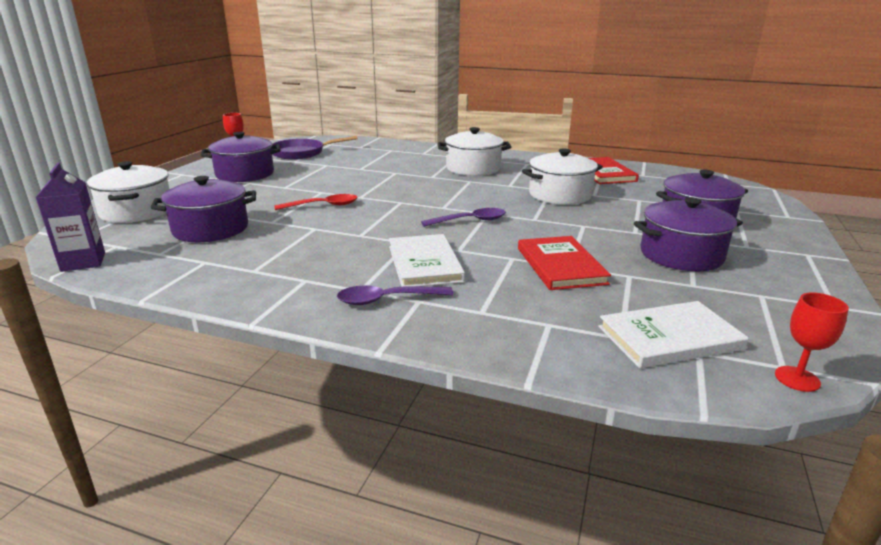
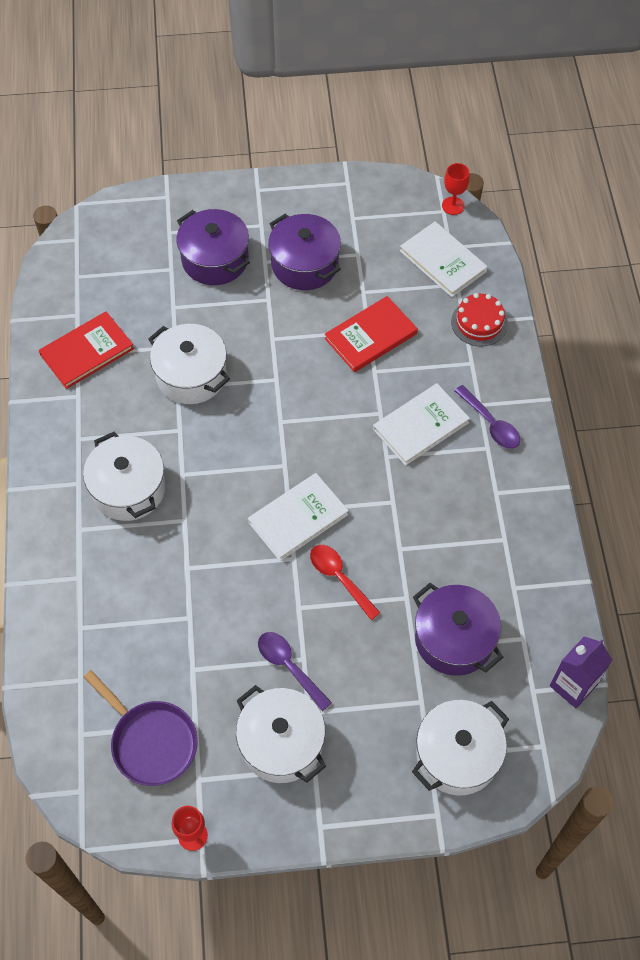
camera: 115 degrees left, 35 degrees up
(245, 174) = (281, 743): purple pot -> white pot
(390, 203) = (298, 518): none -> white book
(470, 221) = (309, 428): purple spoon -> purple spoon (289, 667)
(543, 335) = (479, 323): none -> red cake

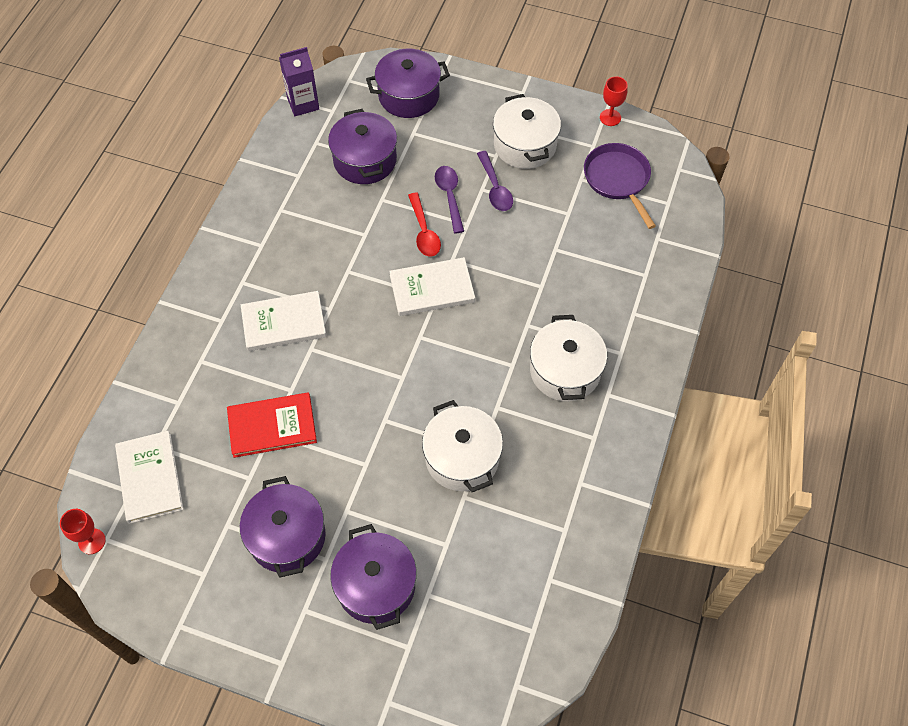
camera: 155 degrees left, 0 degrees up
(87, 352) = (554, 529): red book -> none
(457, 755) = (408, 96): white pot -> purple pot
(479, 323) = (165, 397): red cake -> none
(490, 424) = (224, 300): purple spoon -> purple spoon (449, 196)

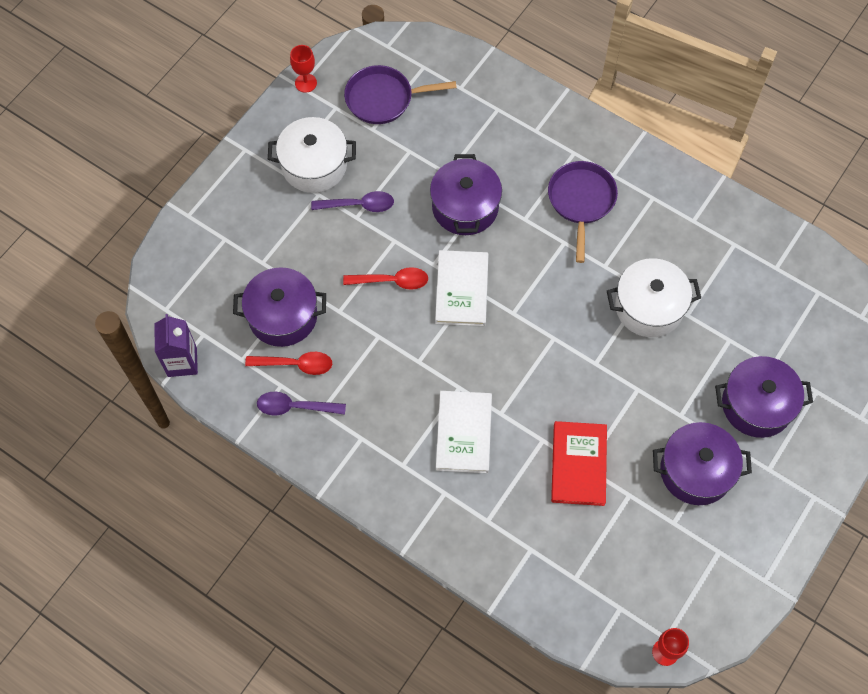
camera: 75 degrees left, 5 degrees up
(150, 478) = (609, 588): white book -> none
(320, 181) = (295, 364): none -> red spoon
(408, 96) = (210, 255): purple pot -> purple pot (465, 207)
(449, 196) = (356, 248): purple spoon -> purple spoon (295, 407)
(565, 371) = (581, 201): white pot -> purple pan

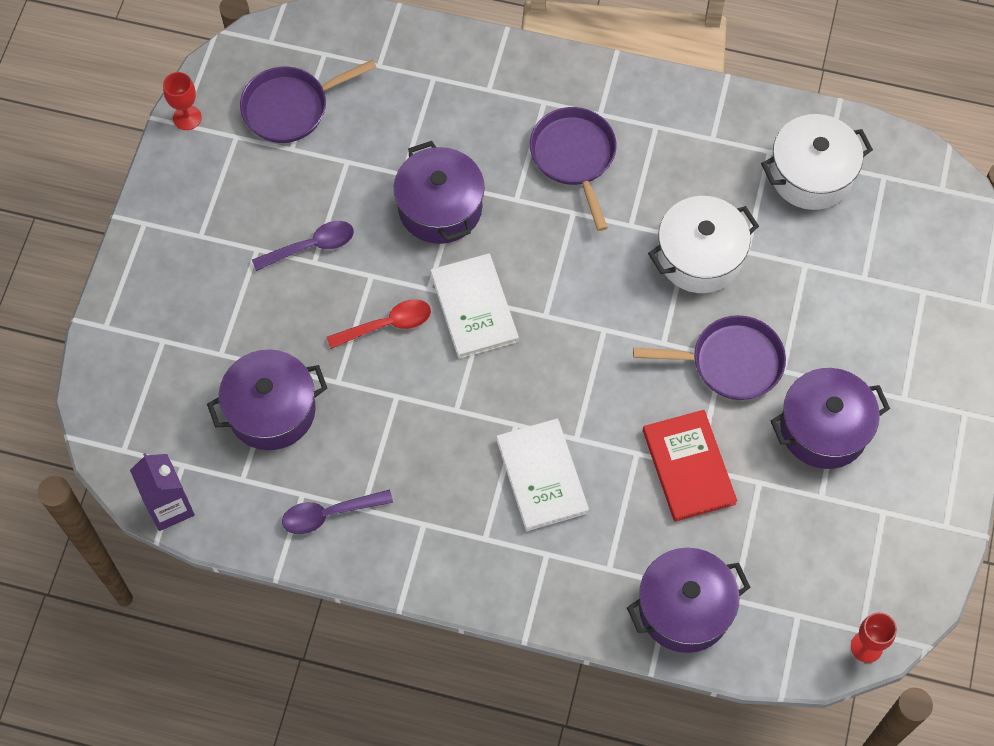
camera: 20 degrees left, 0 degrees up
(295, 364) = (310, 463): red spoon -> none
(314, 165) = (237, 215): white pot -> white pot (811, 174)
(642, 395) = (730, 362): none -> purple pan
(756, 405) = (863, 329): purple pot -> purple pot (684, 608)

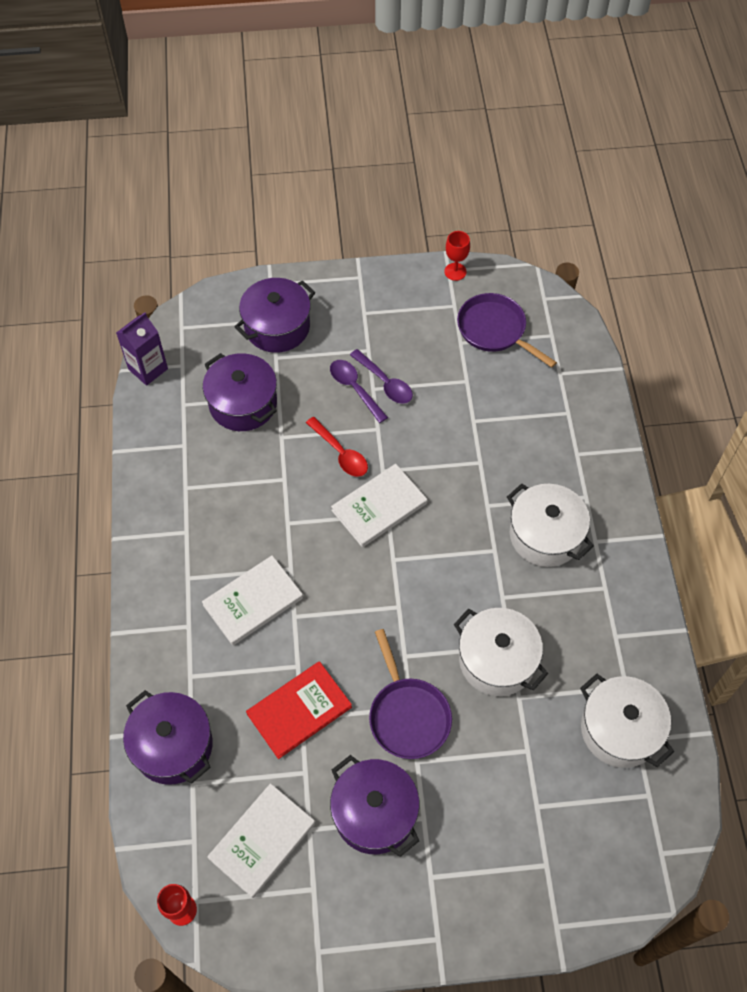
camera: 70 degrees right, 5 degrees down
(329, 514) = (174, 468): purple spoon -> purple spoon (354, 389)
(440, 208) = (455, 455): purple pot -> purple pot (277, 327)
(574, 157) = (545, 535): purple pan -> white pot
(818, 546) = (262, 840): none -> white book

